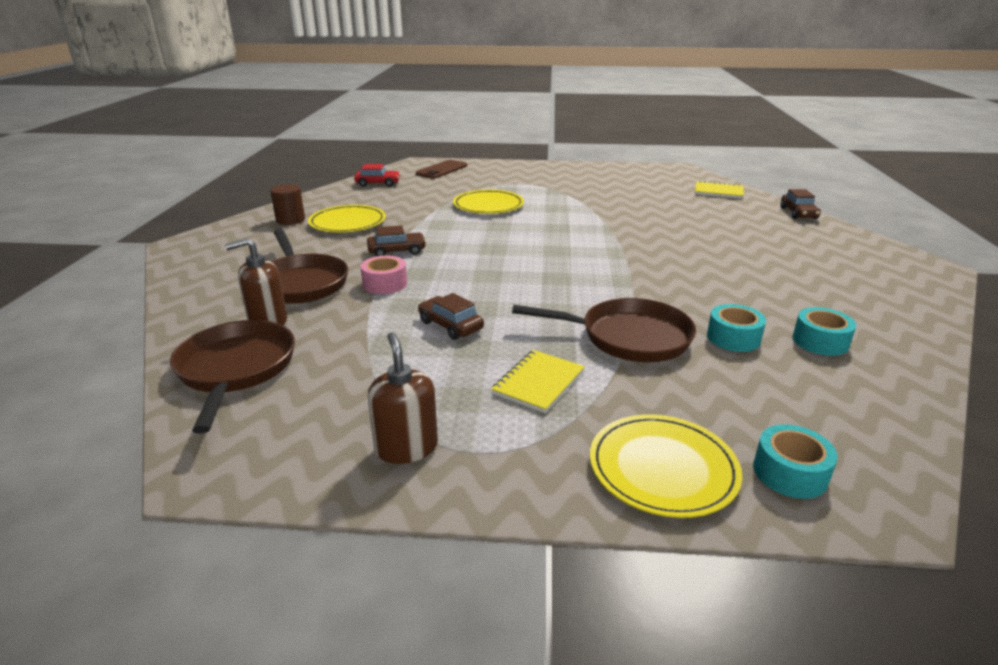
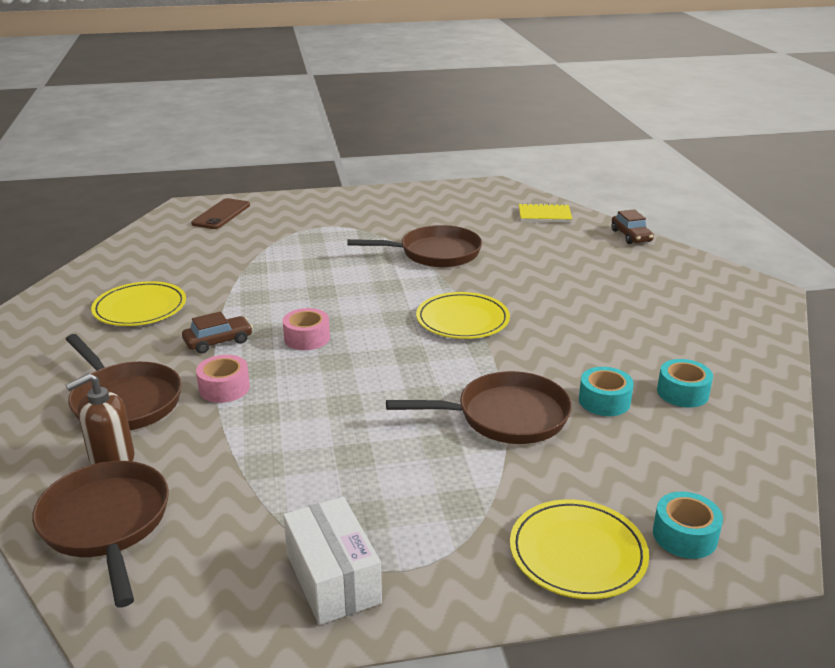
camera: 15 degrees left, 0 degrees up
(290, 220) = (65, 313): brown cylinder -> none
(378, 183) = (150, 244): red car -> none
(406, 447) = (333, 578): brown soap dispenser -> white box
(450, 325) = (320, 431): brown car -> none
(471, 257) = (307, 338): none -> pink tape
(488, 205) = (298, 263): yellow plate -> yellow plate (462, 320)
(538, 383) = (435, 483): yellow notebook -> none
(608, 209) = (434, 253): none -> brown pan

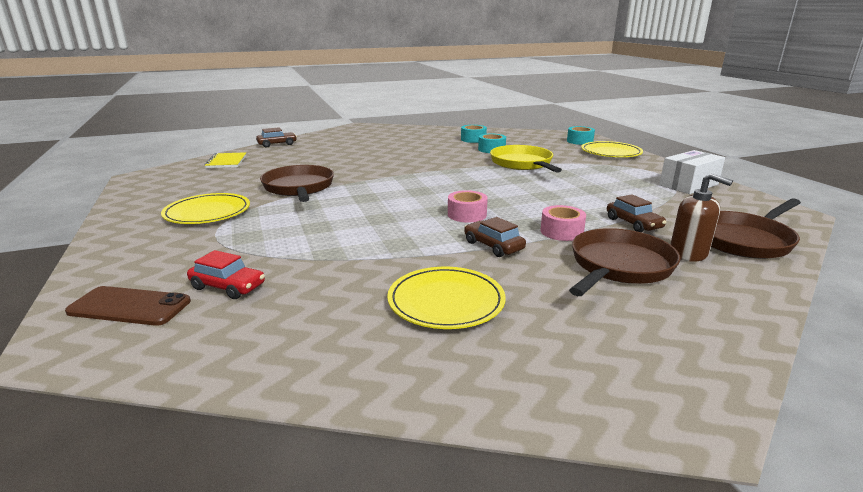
camera: 100 degrees left, 5 degrees down
(213, 448) = (633, 223): none -> brown car
(226, 237) = (228, 286): none -> red car
(462, 320) = (415, 175): yellow plate -> yellow plate (207, 212)
(505, 416) = (523, 164): brown pan -> yellow pan

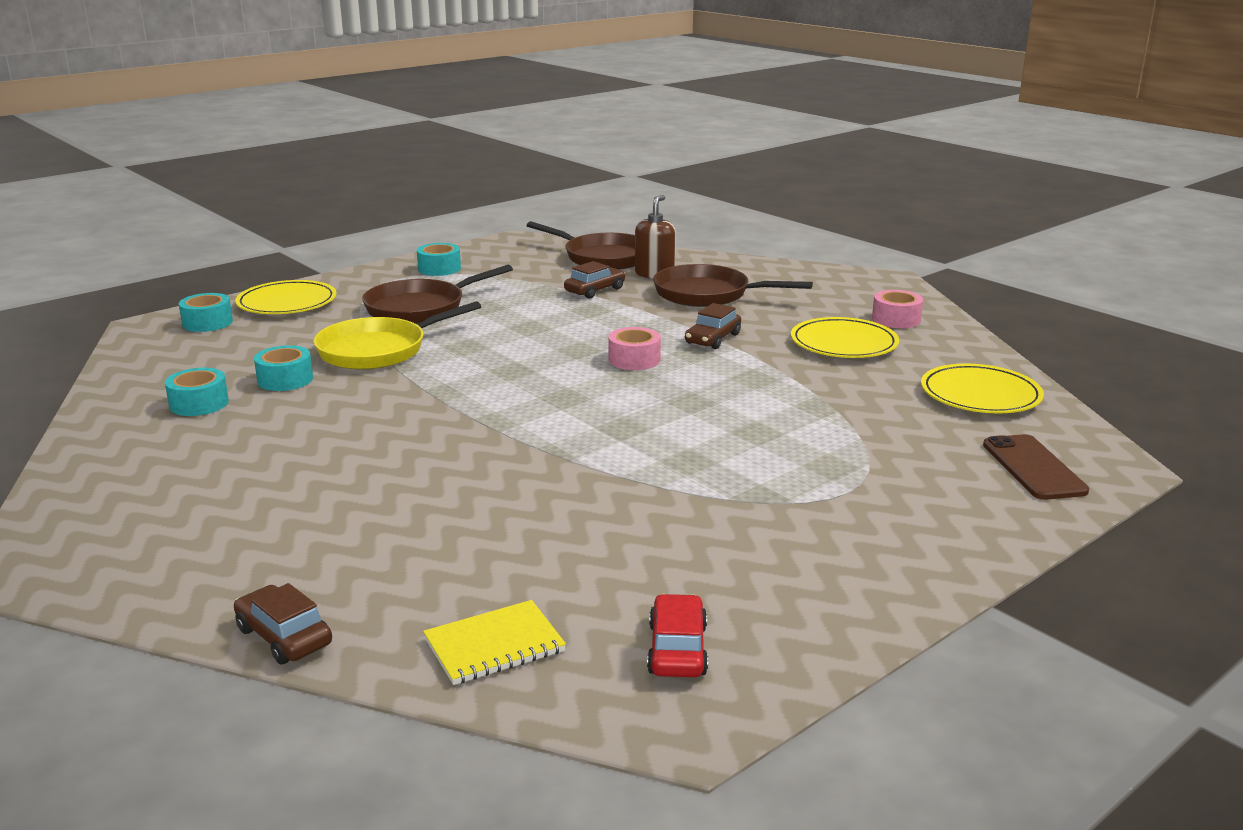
camera: 110 degrees left, 0 degrees up
(207, 212) = (789, 531): yellow plate -> yellow plate (980, 395)
(228, 286) = (940, 435): red car -> red car (677, 649)
(299, 188) = (617, 492): brown pan -> brown pan (421, 308)
(561, 232) = (646, 315): pink tape -> pink tape (896, 319)
(688, 185) = (439, 269): white box -> turquoise tape

